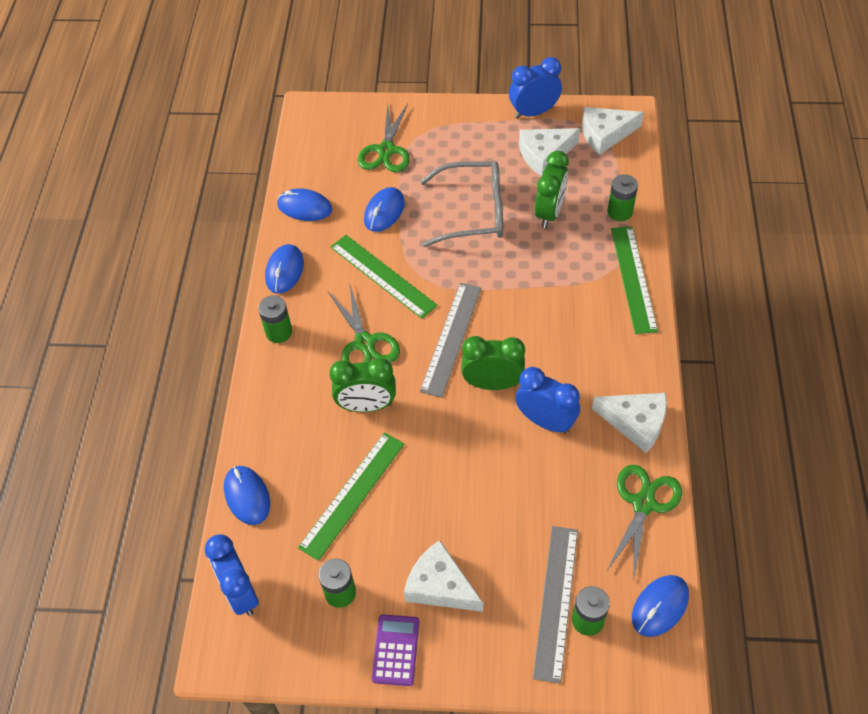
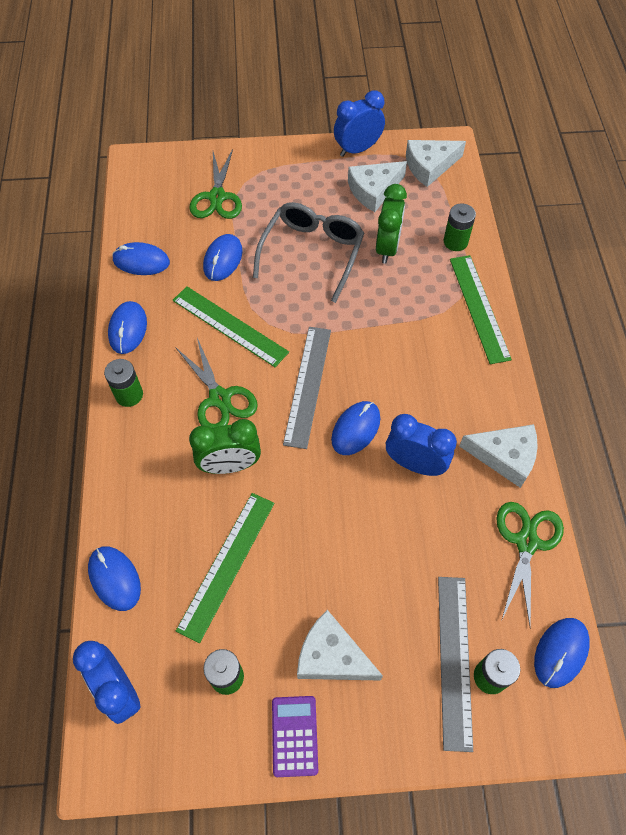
camera: 10 degrees left, 5 degrees up
(473, 212) = (312, 253): grey glasses -> grey glasses turned 60 degrees counterclockwise
(492, 383) = (356, 429): green clock -> blue mouse

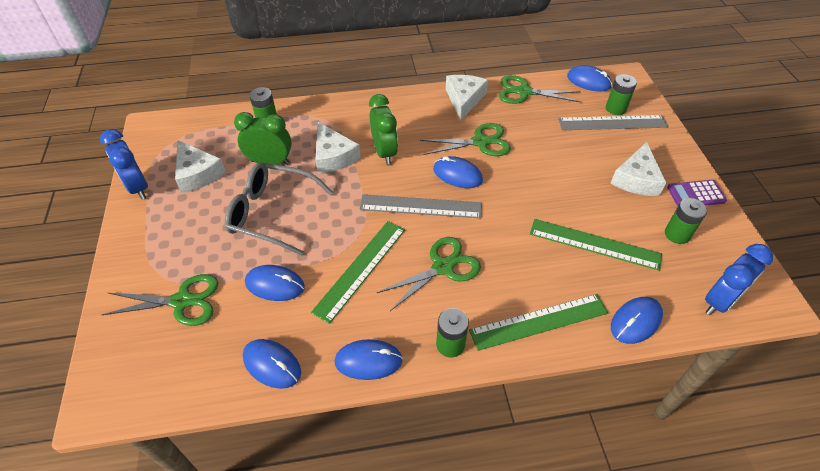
camera: 95 degrees left, 10 degrees down
(141, 261) = (272, 364): blue mouse -> blue mouse turned 60 degrees counterclockwise
(230, 465) = (508, 252): green clock -> green clock (384, 152)
(415, 464) = (480, 142): blue clock -> green scissors
(429, 166) = (174, 137): white cheese -> white cheese (333, 156)
(479, 308) = (336, 110): green ruler -> green ruler (539, 321)

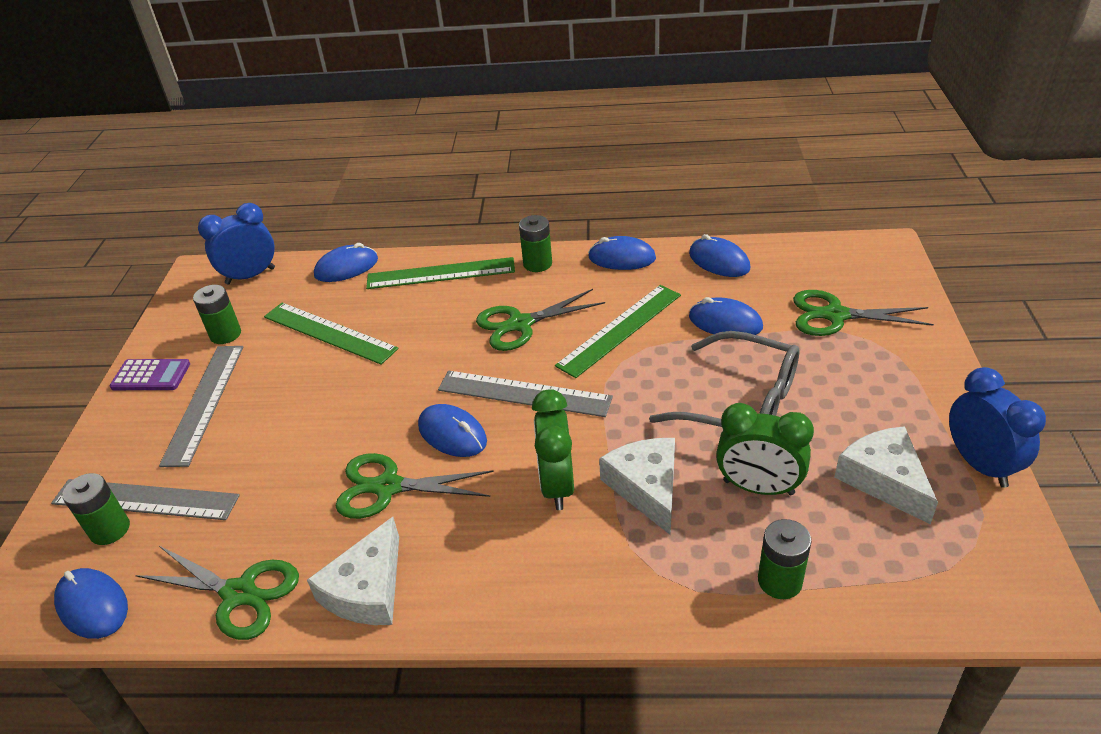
camera: 165 degrees left, 10 degrees down
(636, 179) = (204, 403): white cheese -> grey ruler

